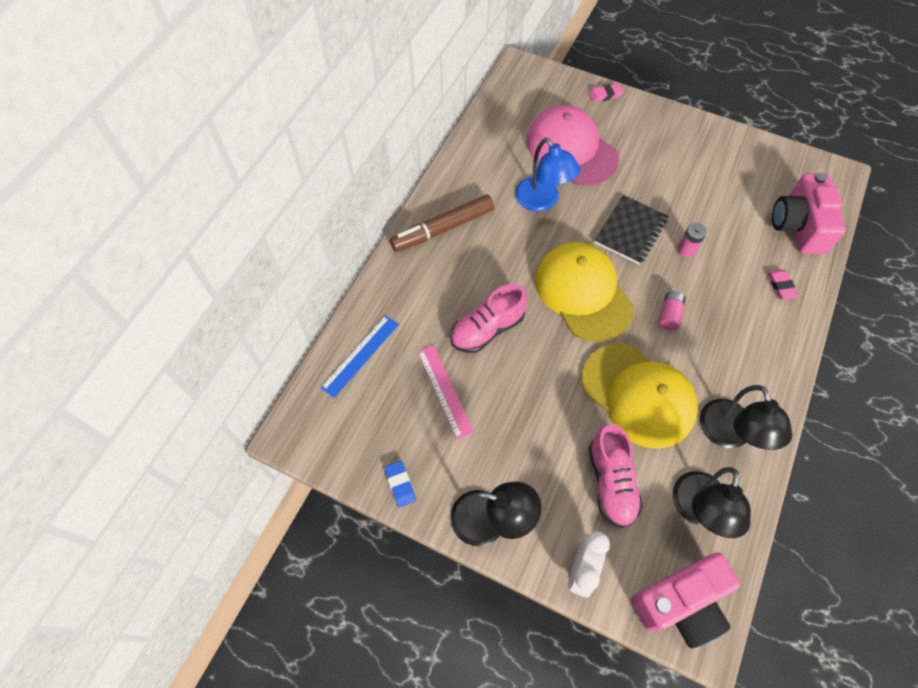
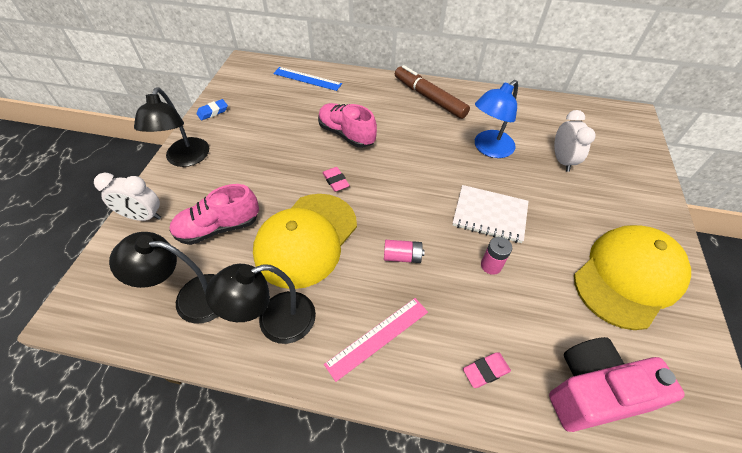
camera: 75 degrees right, 10 degrees down
(445, 391) = (287, 121): pink ruler -> pink ruler (378, 337)
(571, 149) = (562, 160): pink cap -> white clock
(583, 293) = (403, 187): yellow cap -> yellow cap (628, 277)
(605, 95) = (652, 177): pink eraser -> pink eraser (335, 181)
(630, 231) = (489, 215): black notebook -> white notebook
(680, 603) = (105, 290): pink camera -> none

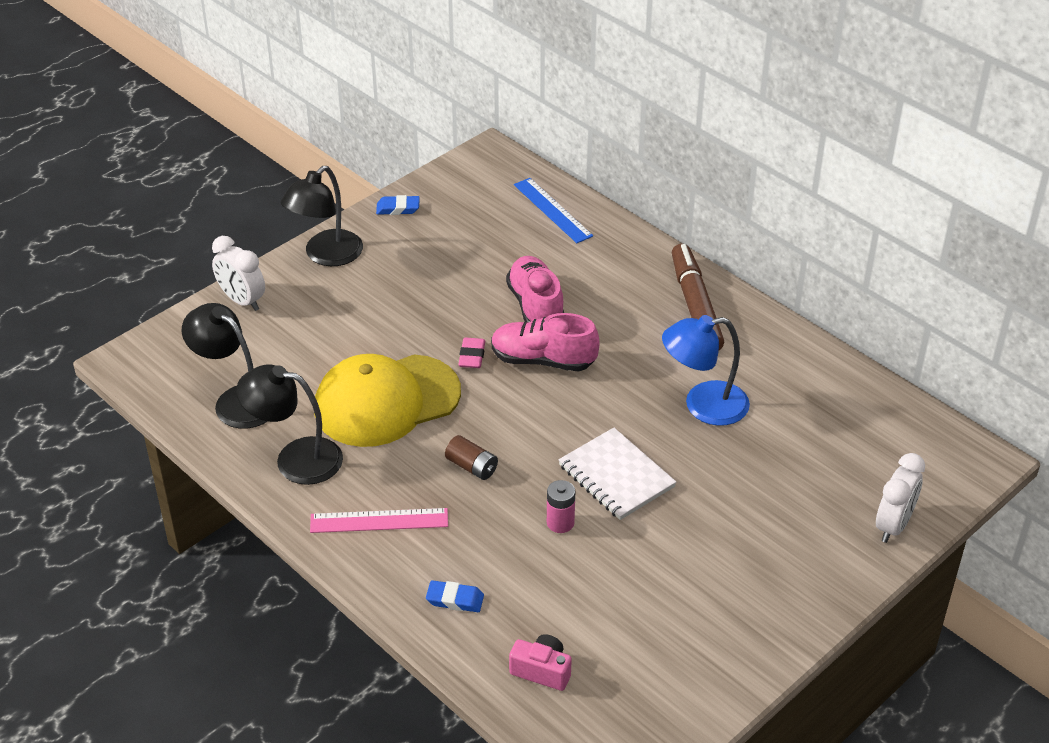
camera: 35 degrees right, 10 degrees down
(218, 228) = (307, 347): pink shoe -> pink shoe (543, 360)
(402, 256) = (472, 467): pink battery -> brown battery
(485, 371) = (455, 599): pink eraser -> blue eraser
(562, 160) = (788, 464): white clock -> white clock (893, 525)
(593, 392) = (542, 671): pink camera -> pink camera, size x0.51
(628, 277) = (707, 612): yellow cap -> none

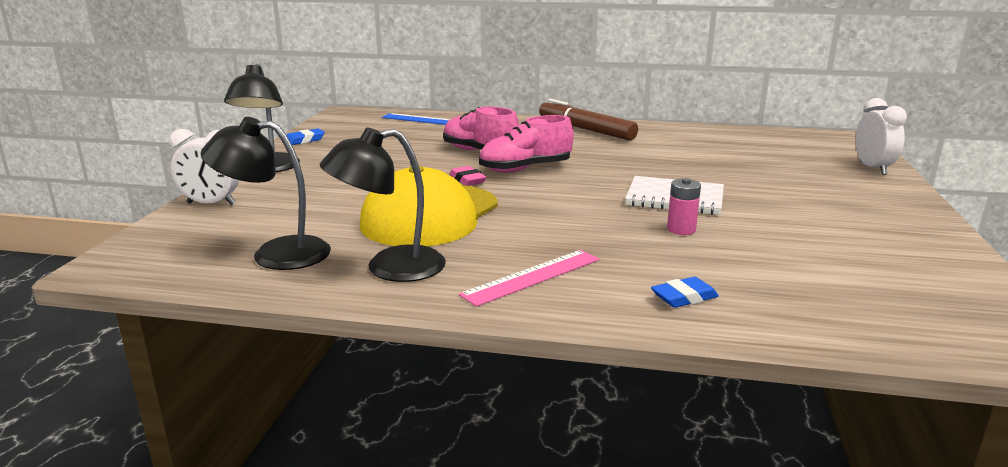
camera: 35 degrees left, 20 degrees down
(472, 467) = (560, 225): brown battery -> none
(542, 671) = (836, 310): pink camera -> none
(703, 405) = (667, 158): blue lamp -> none

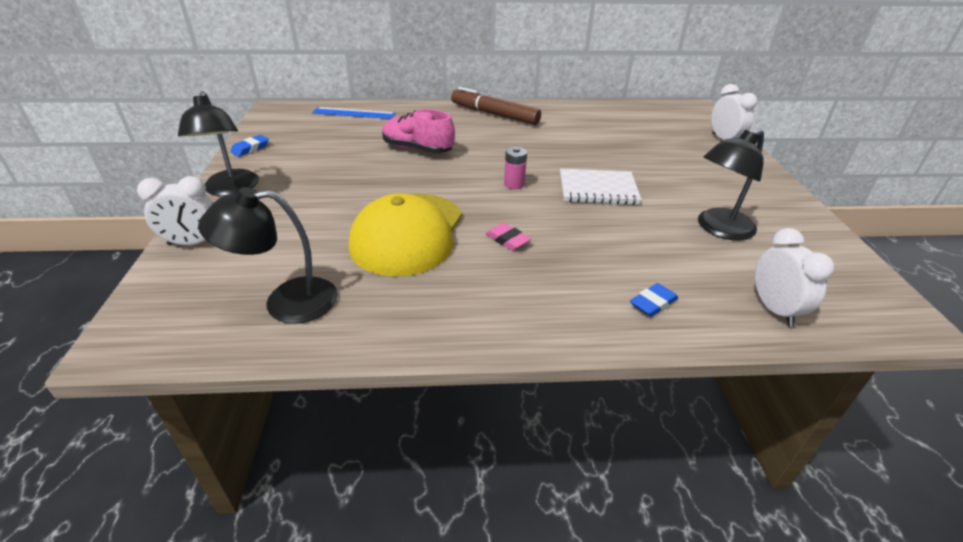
camera: 15 degrees left, 15 degrees up
(389, 268) = (400, 305): black lamp -> black lamp (718, 229)
(467, 180) = (421, 185): pink eraser -> pink eraser (507, 240)
(525, 169) = (465, 166): pink shoe -> none
(532, 277) = (525, 297): pink ruler -> none
(681, 229) = (618, 225): pink battery -> pink battery (514, 184)
(843, 319) = (774, 309): none -> white clock

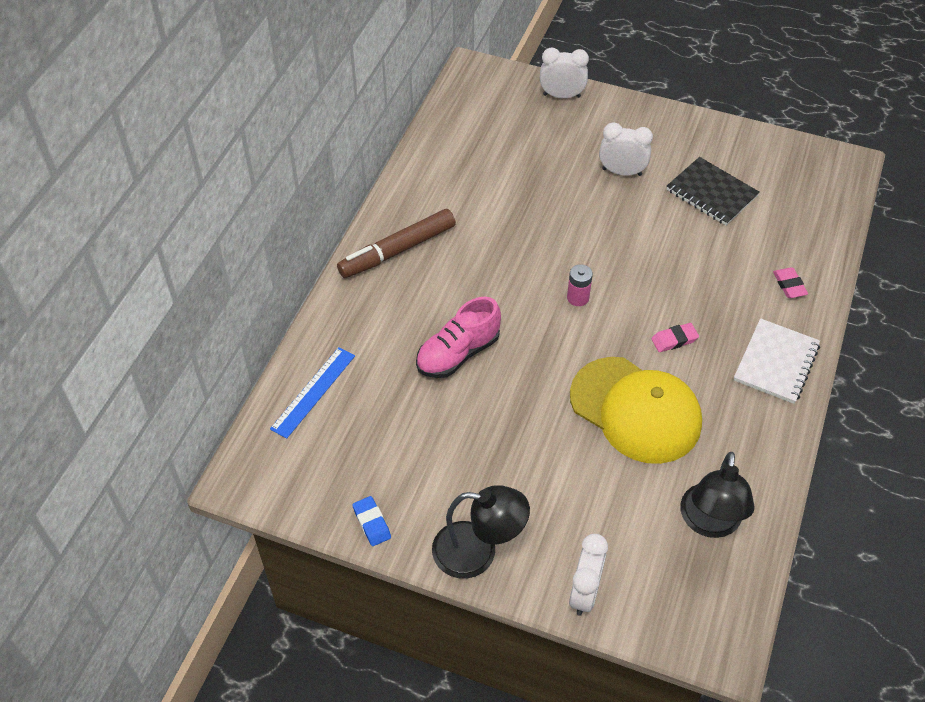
camera: 65 degrees left, 15 degrees up
(597, 189) = (615, 239): white notebook -> white notebook (776, 363)
(653, 303) = (789, 285): blue eraser -> pink eraser
(718, 229) = (711, 193): black lamp -> black notebook
(774, 309) = (817, 223): white clock -> white clock (622, 172)

